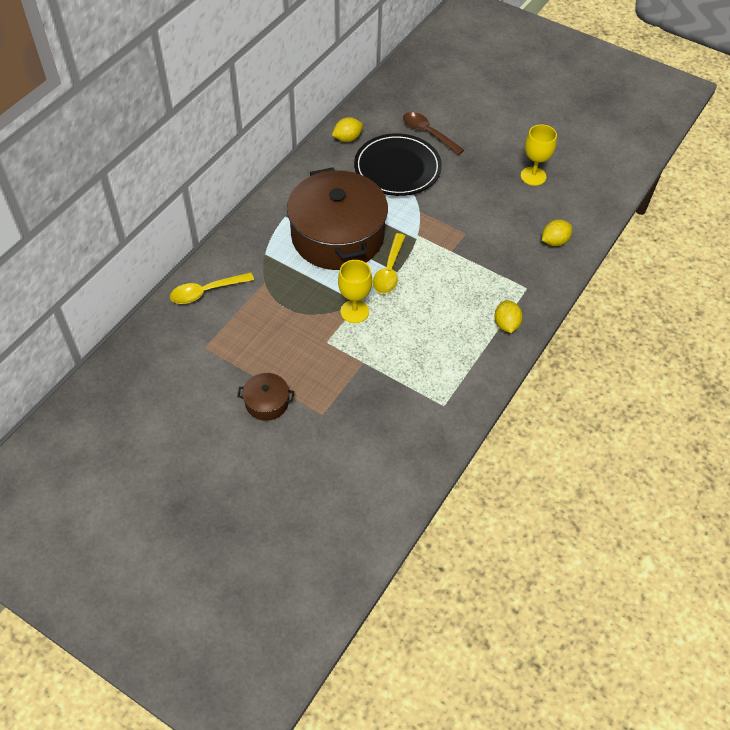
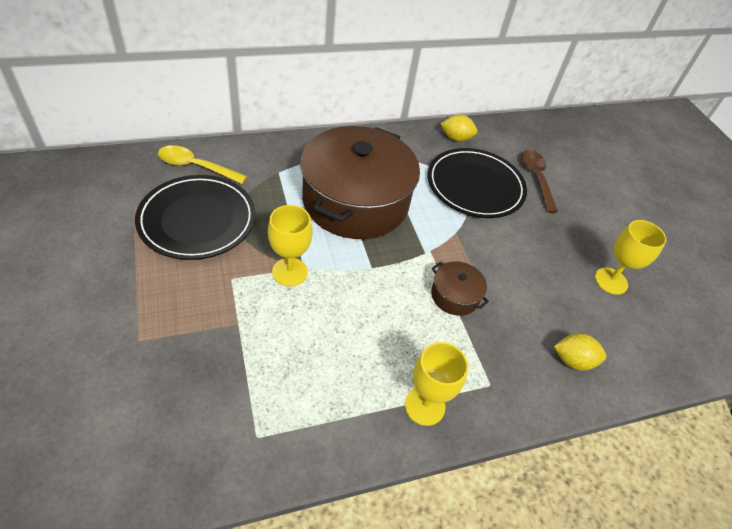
camera: 35 degrees right, 5 degrees down
(258, 325) = (197, 220): none -> black plate
(267, 402) = (111, 288): brown pot -> brown pot (455, 295)
(389, 270) = (366, 261): yellow spoon -> none
(506, 324) = (424, 406): yellow lemon -> yellow goblet

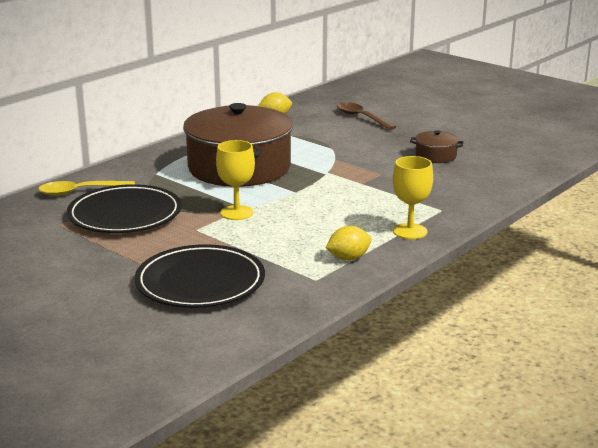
camera: 25 degrees left, 25 degrees down
(455, 295) = (371, 184): brown pot -> brown pot (435, 156)
(475, 186) = (321, 134): black plate -> black plate (200, 282)
(573, 360) = (482, 184): yellow lemon -> yellow lemon (348, 258)
(611, 281) = (468, 146): yellow goblet -> none

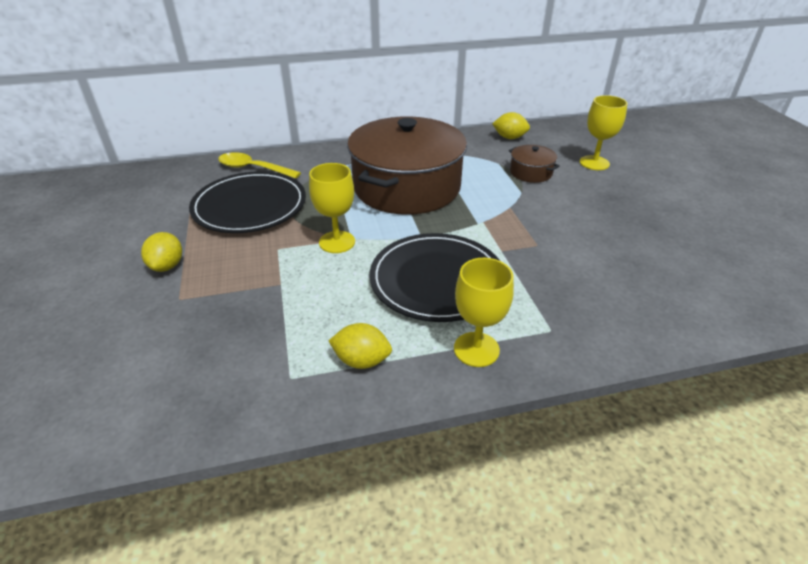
camera: 35 degrees right, 15 degrees up
(121, 264) = (167, 266): none -> yellow lemon
(200, 282) = (191, 322): black plate -> black plate (437, 280)
(361, 118) = (594, 163): brown spoon -> yellow goblet
(435, 156) = (627, 241): brown pot -> brown pot (531, 172)

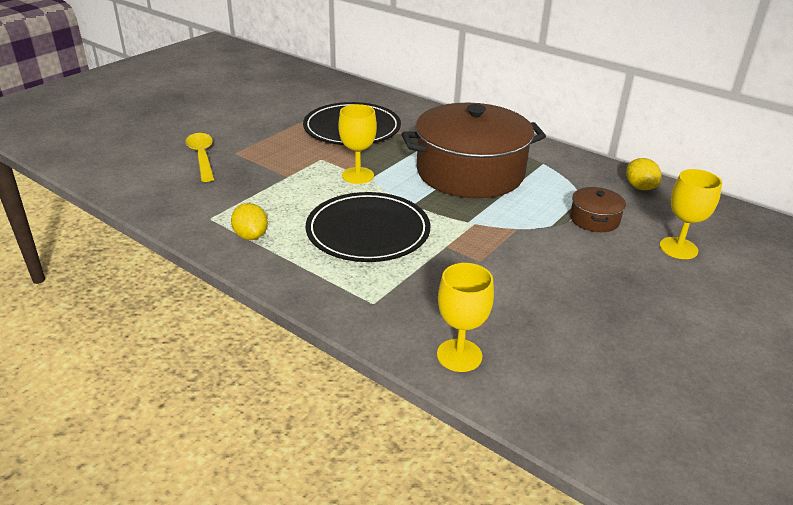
camera: 50 degrees right, 5 degrees down
(167, 266) = (258, 134): yellow lemon -> none
(253, 169) = (397, 108): yellow spoon -> yellow spoon (202, 157)
(476, 349) = (312, 276): yellow goblet -> yellow goblet (459, 355)

